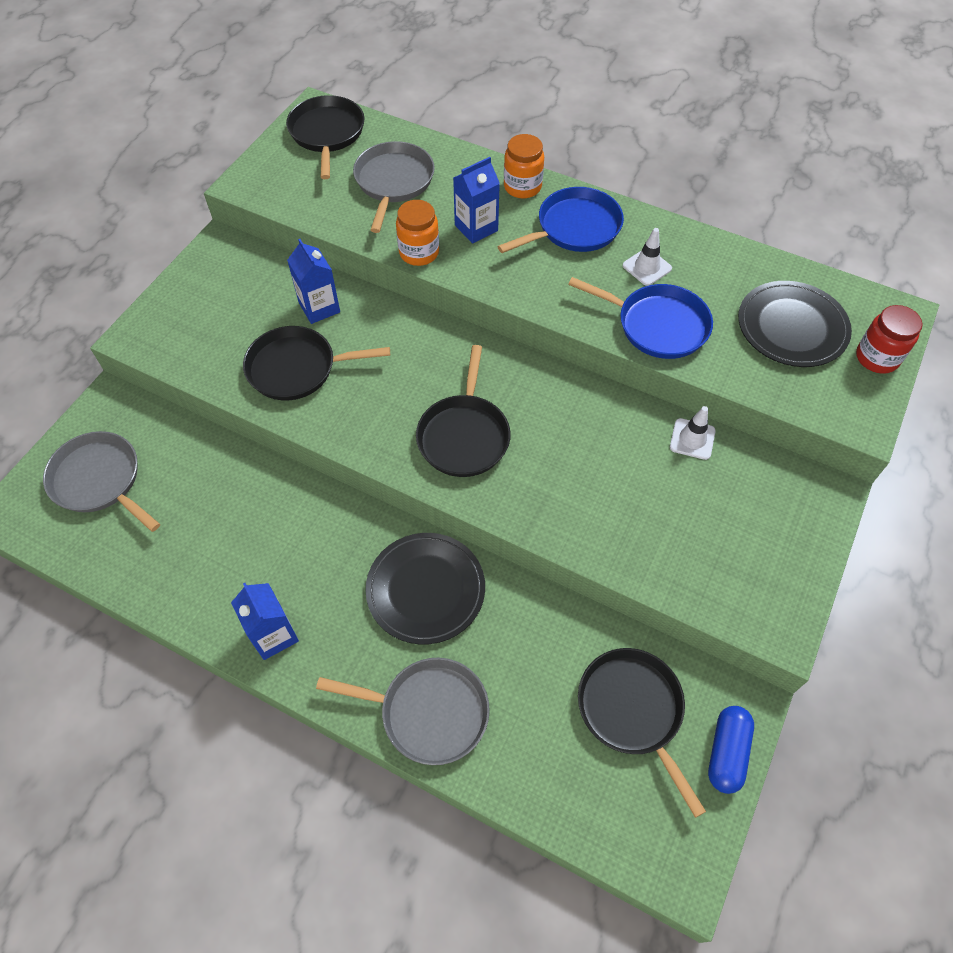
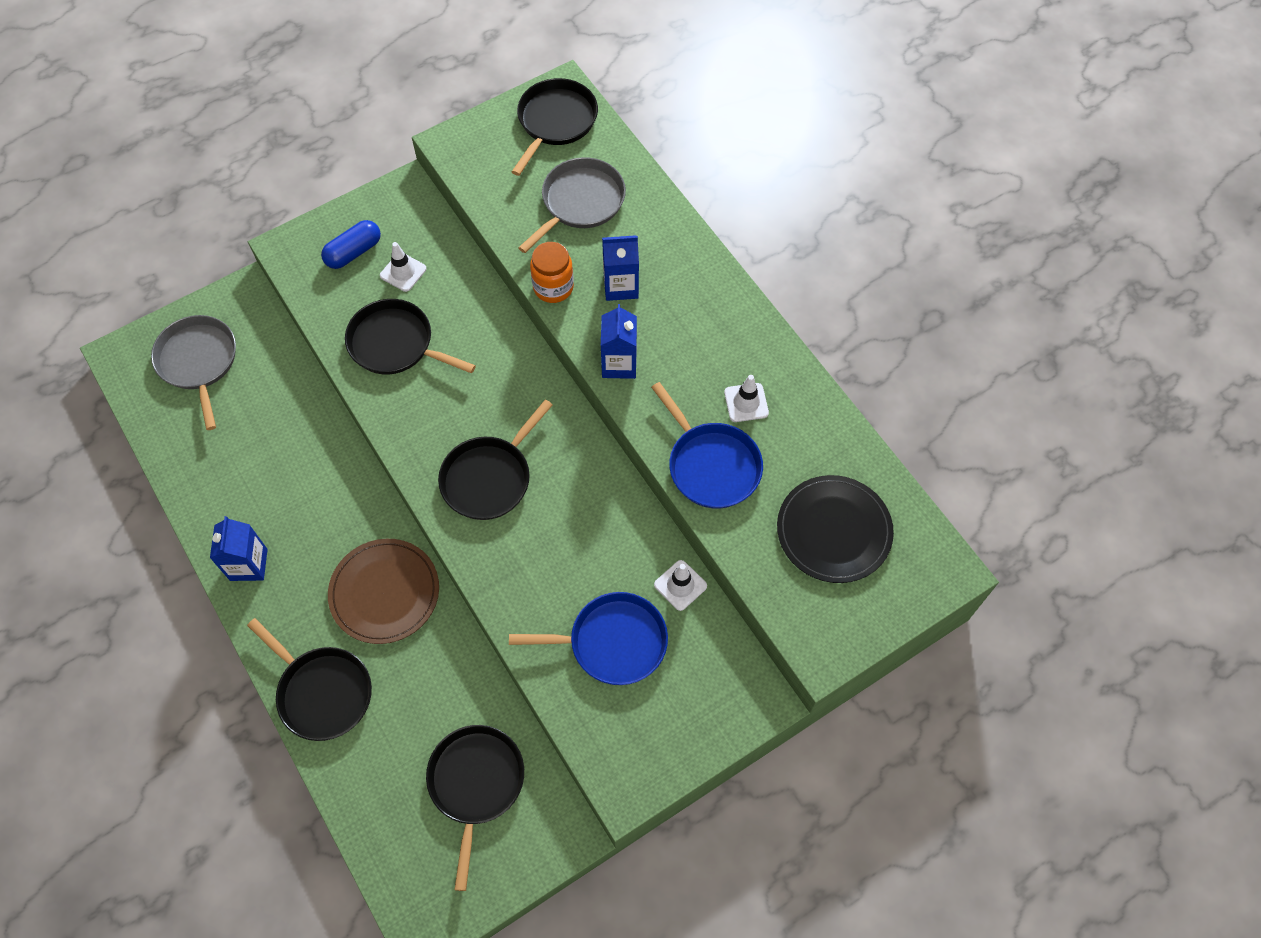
camera: 30 degrees right, 5 degrees up
(263, 309) = (403, 272): none -> white traffic cone
(319, 307) = (450, 294): blue carton -> blue carton (619, 364)
(425, 589) = (384, 592): black plate -> brown plate
(429, 712) = (322, 692): grey pan -> black pan
(522, 187) = (693, 262): orange jar -> none
(575, 228) = (710, 329): blue pan -> blue pan (613, 642)
(726, 752) = (524, 860): blue capsule -> blue capsule (354, 252)
(877, 358) = (889, 602): red jar -> none

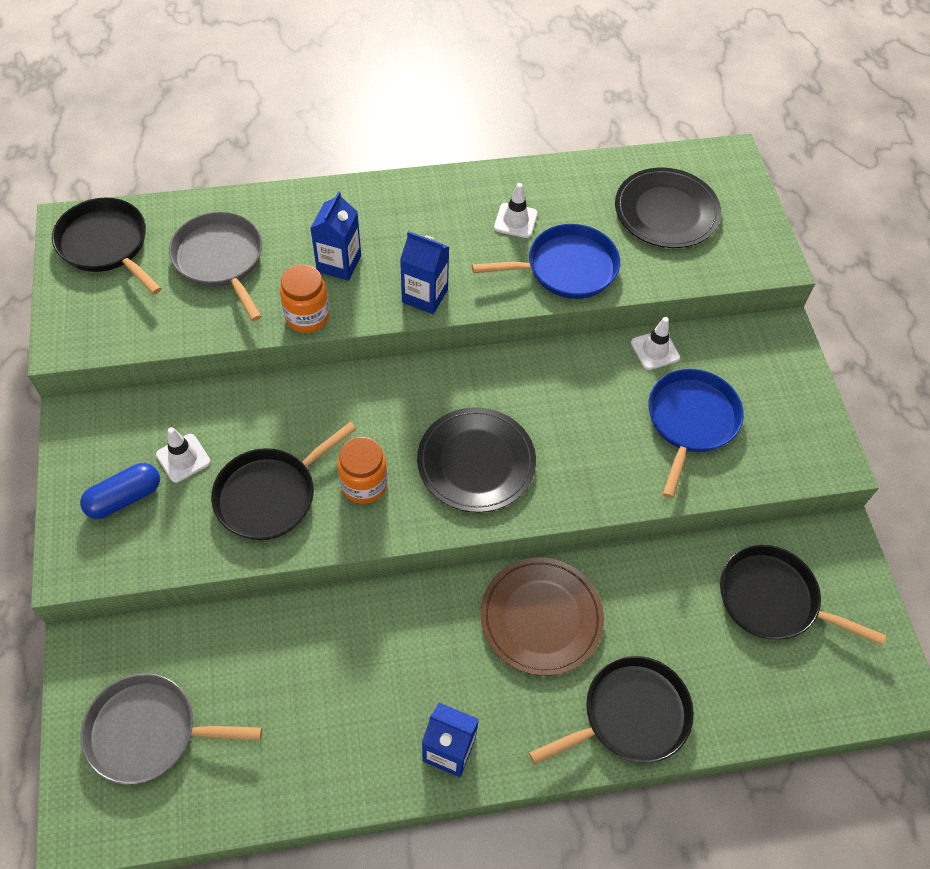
camera: 70 degrees left, 5 degrees down
(354, 252) = (125, 498): blue capsule -> blue capsule turned 75 degrees clockwise
(432, 404) = (364, 484): none -> orange jar
(489, 478) = (476, 462): black pan -> black plate

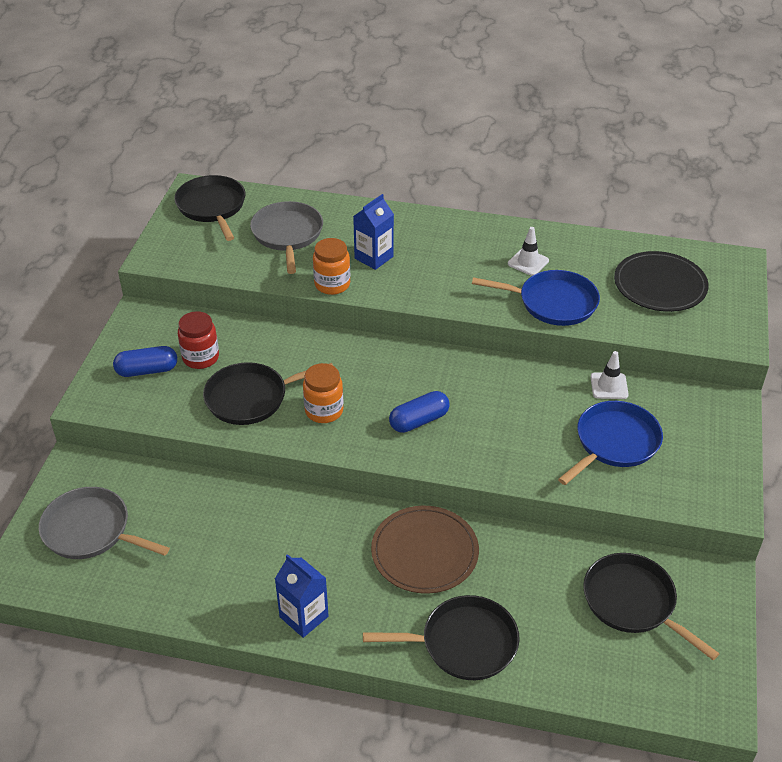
camera: 25 degrees right, 15 degrees down
(183, 458) = (200, 358): white traffic cone -> red jar
(425, 296) = (429, 293): blue carton -> none
(476, 462) = (419, 421): black plate -> blue capsule

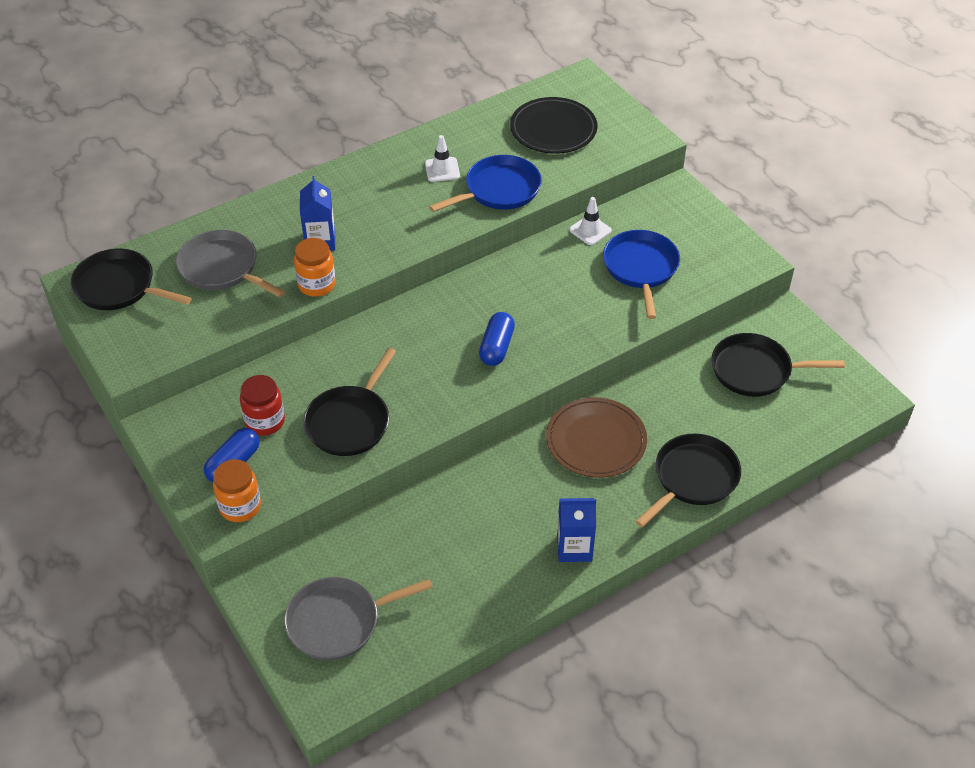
camera: 45 degrees left, 5 degrees up
(324, 411) = (419, 390): orange jar -> orange jar (240, 506)

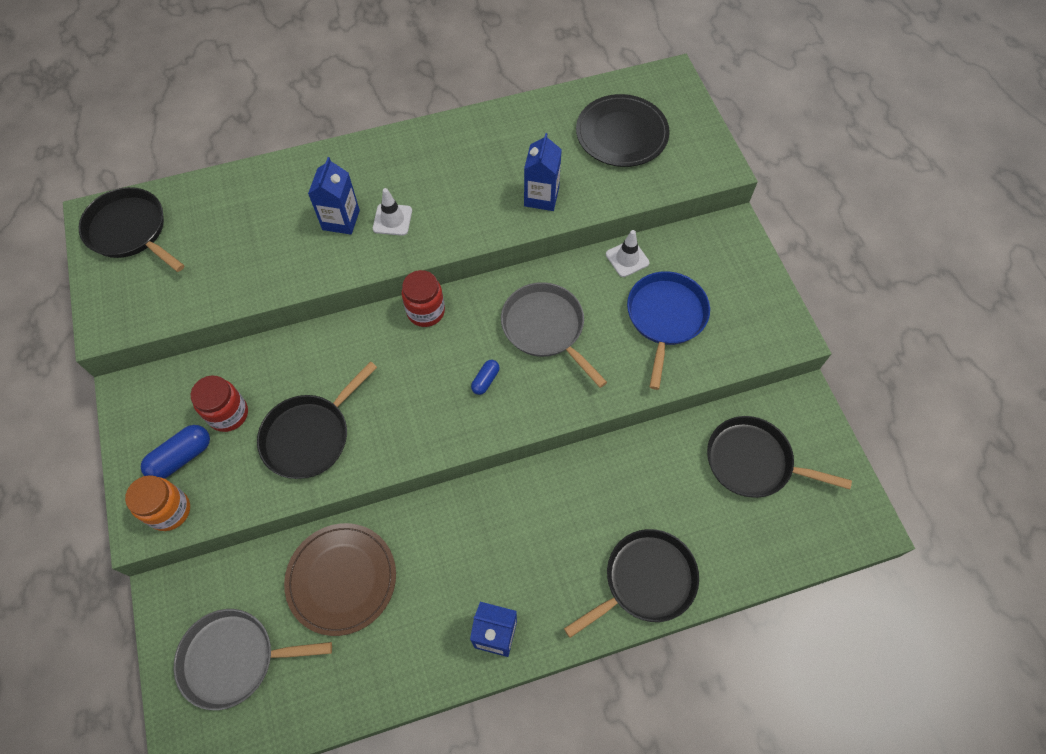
camera: 15 degrees right, 15 degrees up
(222, 268) = (235, 231): grey pan -> grey pan (545, 328)
(316, 284) = (319, 272): orange jar -> none
(420, 306) = (426, 311): none -> red jar
(442, 170) = (491, 160): white traffic cone -> white traffic cone (392, 220)
(497, 347) = (485, 380): blue capsule -> blue capsule, size x0.59
(499, 190) = (541, 197): blue pan -> blue carton
(596, 440) = (559, 507): brown plate -> brown plate (341, 579)

